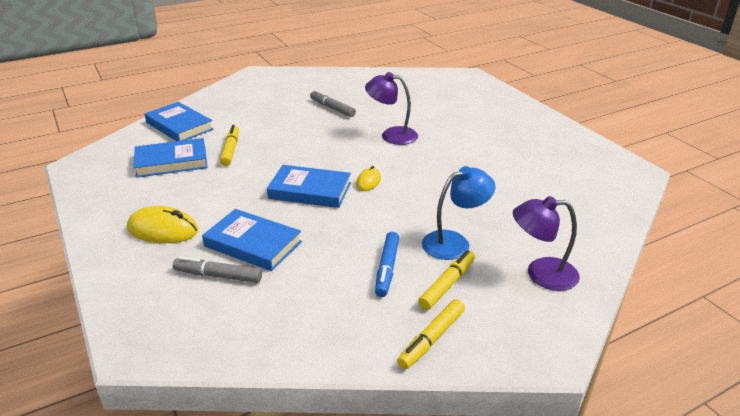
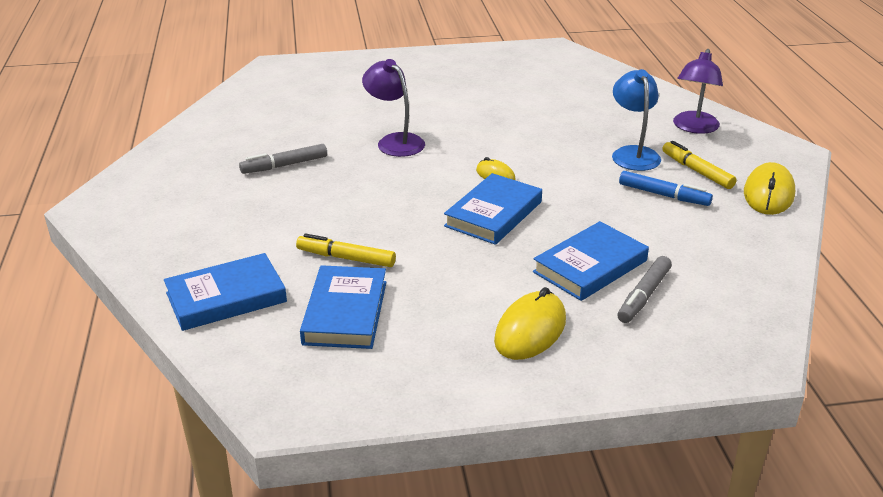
camera: 70 degrees left, 0 degrees up
(391, 135) = (395, 141): purple lamp -> purple lamp turned 105 degrees clockwise
(432, 339) = (768, 194): yellow marker -> yellow mouse

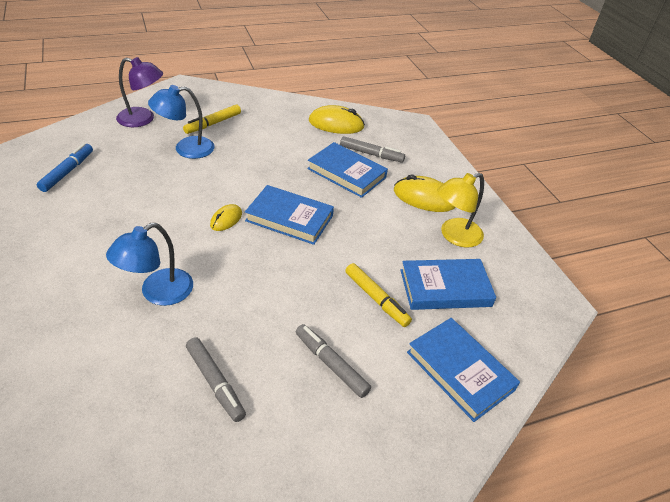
camera: 105 degrees left, 10 degrees up
(275, 221) = (331, 364): none -> grey marker
(346, 258) = (376, 299): yellow marker -> yellow marker turned 45 degrees counterclockwise
(395, 141) = (158, 293): purple lamp -> blue lamp
(440, 342) = (454, 236): none -> yellow lamp
(663, 195) = (249, 139): blue marker -> blue marker (67, 172)
(768, 194) = (242, 101): yellow mouse -> yellow mouse (336, 124)

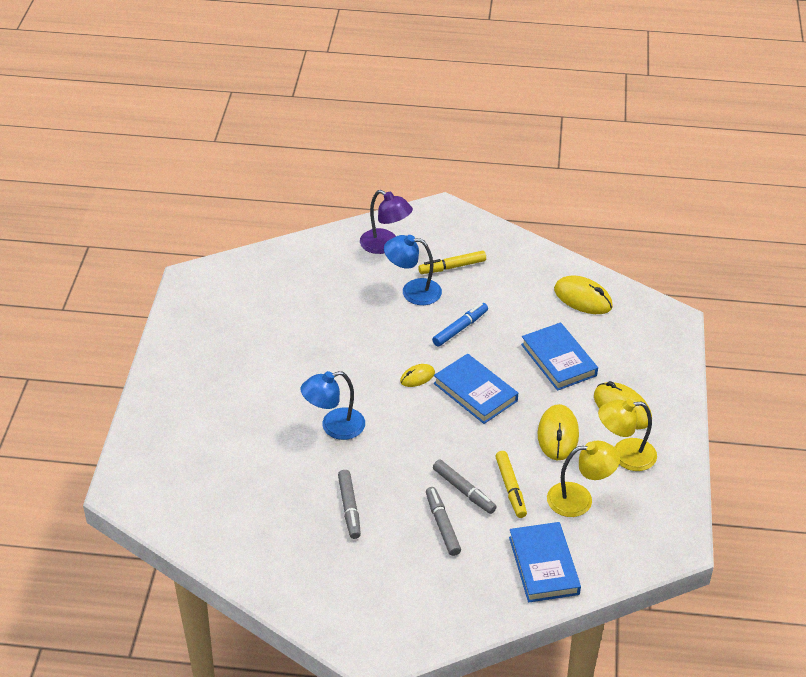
camera: 30 degrees right, 0 degrees up
(67, 172) = (298, 290): blue marker -> blue marker (460, 328)
(371, 154) = (598, 345): grey marker -> grey marker (464, 491)
(387, 235) = (558, 435): none -> yellow mouse
(445, 288) = (579, 499): blue book -> yellow lamp

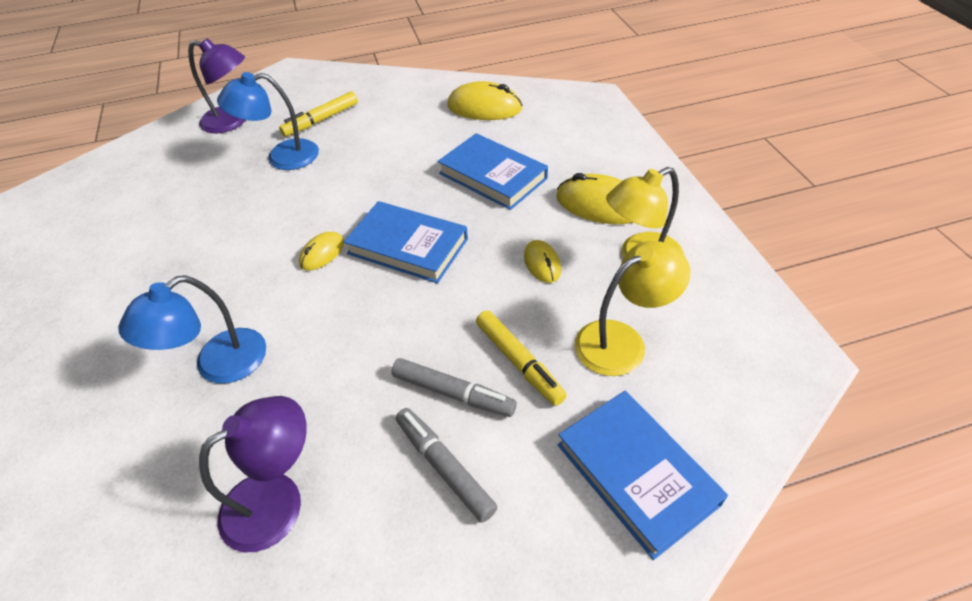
camera: 20 degrees left, 5 degrees up
(349, 508) = (277, 499): grey marker -> purple lamp
(460, 328) = (356, 179): blue marker -> none
(558, 435) = (542, 263): yellow mouse -> yellow mouse, size x0.57

